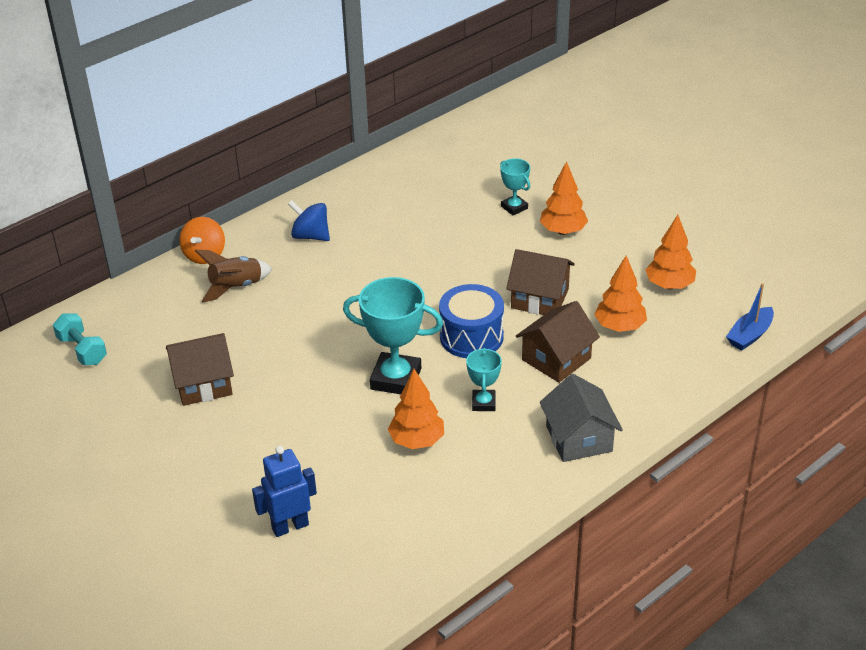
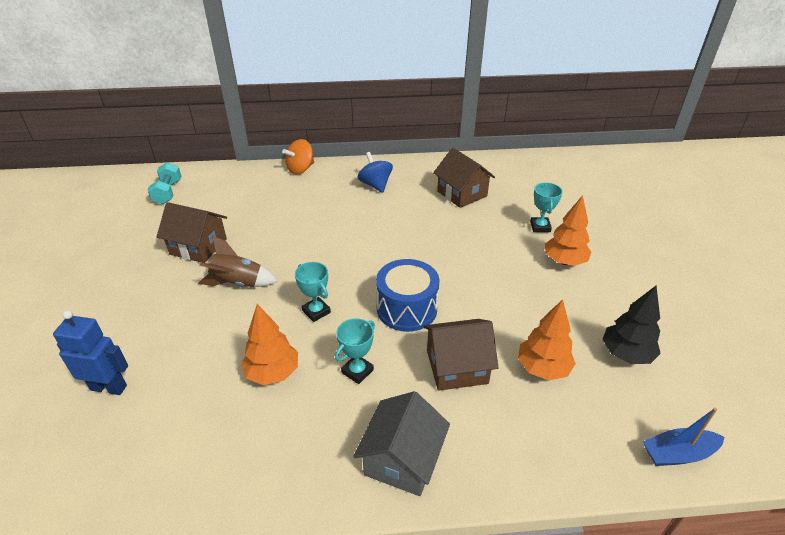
camera: 35 degrees right, 0 degrees up
(235, 287) = (293, 195): brown rocket -> brown rocket (238, 283)
(396, 379) = (316, 311): turquoise trophy -> turquoise trophy, size x0.54
(540, 298) = (493, 306): brown house -> brown house (462, 194)
(669, 285) = (626, 354): orange tree -> black tree

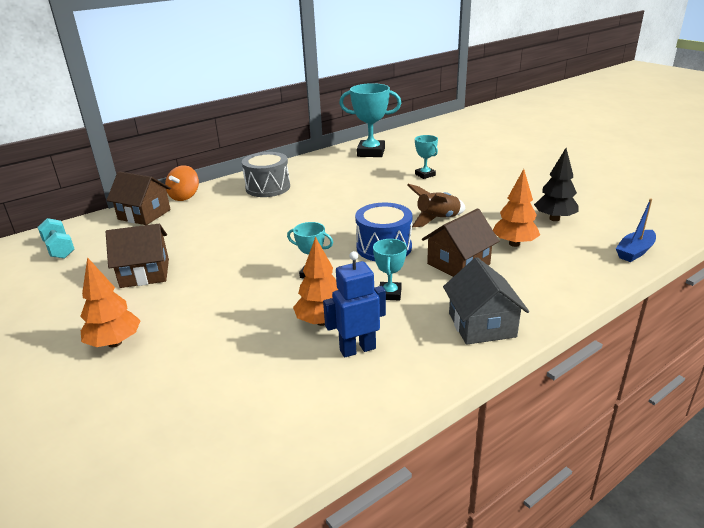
camera: 30 degrees left, 10 degrees down
(109, 387) = (174, 393): blue robot -> blue robot (357, 349)
(238, 283) = (218, 282): brown rocket -> brown rocket (437, 219)
(375, 185) = (268, 187): blue spinning top -> grey drum
(462, 194) = (346, 173): brown house -> brown house (144, 214)
(513, 173) = (371, 152): none -> turquoise trophy
(564, 261) = (463, 187): orange tree -> orange tree (114, 343)

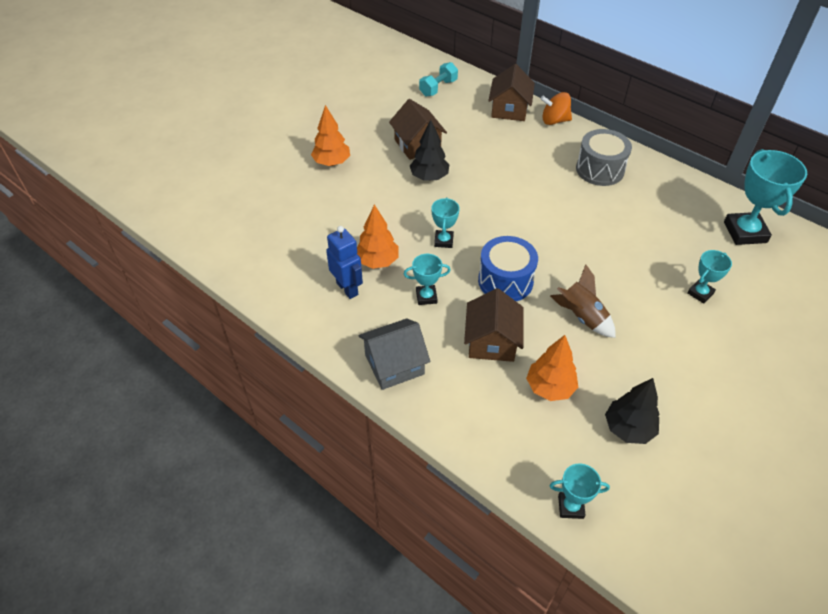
camera: 75 degrees right, 20 degrees up
(207, 272) = (429, 177): none -> black tree
(458, 264) = (492, 341): brown house -> brown house turned 60 degrees clockwise
(635, 252) = (570, 507): blue boat -> turquoise trophy

